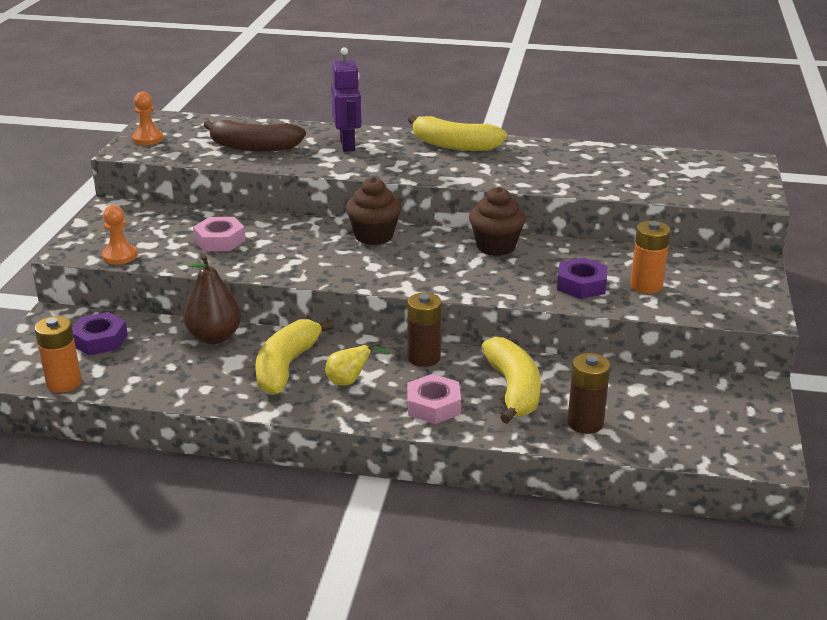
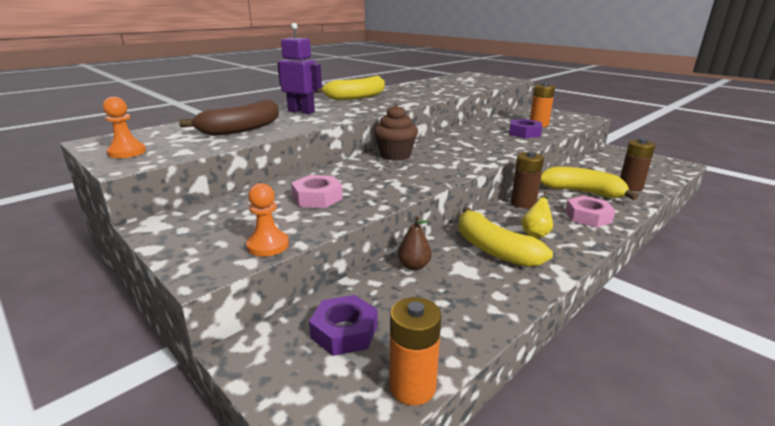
camera: 55 degrees left, 5 degrees down
(214, 337) = (414, 266): brown pear -> brown pear, size x0.59
(496, 246) = (455, 136): brown cupcake -> none

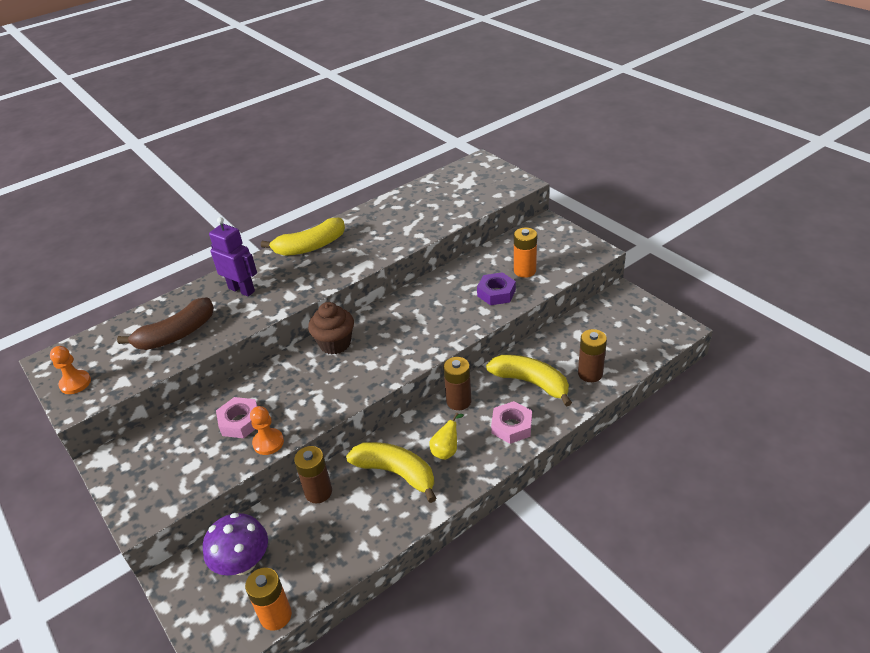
camera: 10 degrees right, 15 degrees up
(268, 245) = (187, 490): orange pawn -> orange pawn (268, 442)
(344, 331) = (243, 563): purple nut -> purple mushroom
(414, 266) = (318, 492): brown pear -> brown battery
(493, 249) = (396, 473): yellow banana -> yellow banana turned 150 degrees clockwise

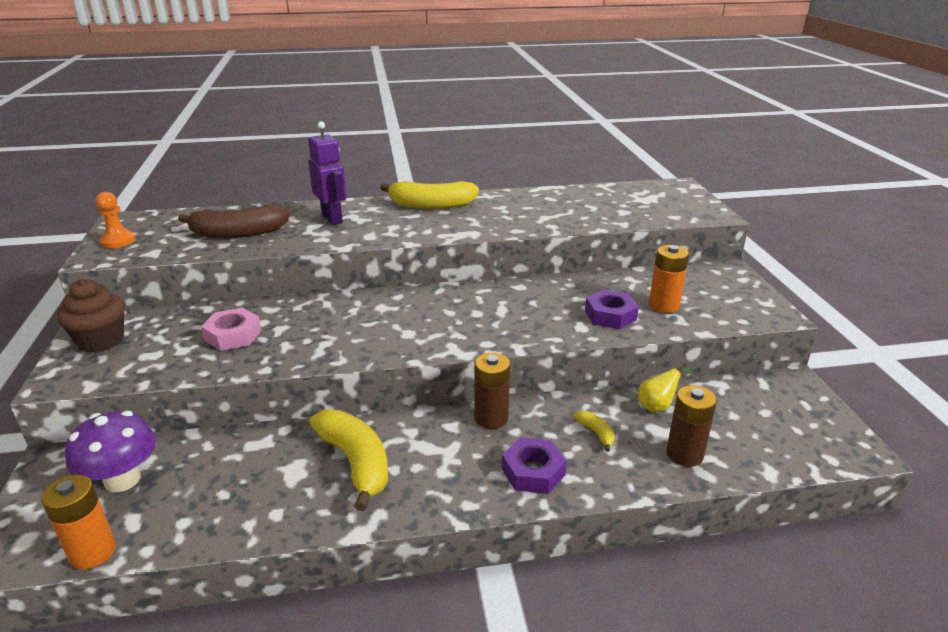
camera: 25 degrees right, 10 degrees down
(268, 442) = (237, 364): orange pawn -> none
(318, 492) = (260, 444): brown battery -> none
(335, 344) = (390, 302): brown cupcake -> brown cupcake (101, 341)
(446, 450) = (432, 464): yellow pear -> yellow pear (657, 406)
(511, 426) = (533, 471): pink nut -> purple nut
(531, 382) = (596, 433): yellow banana -> yellow banana, size x0.44

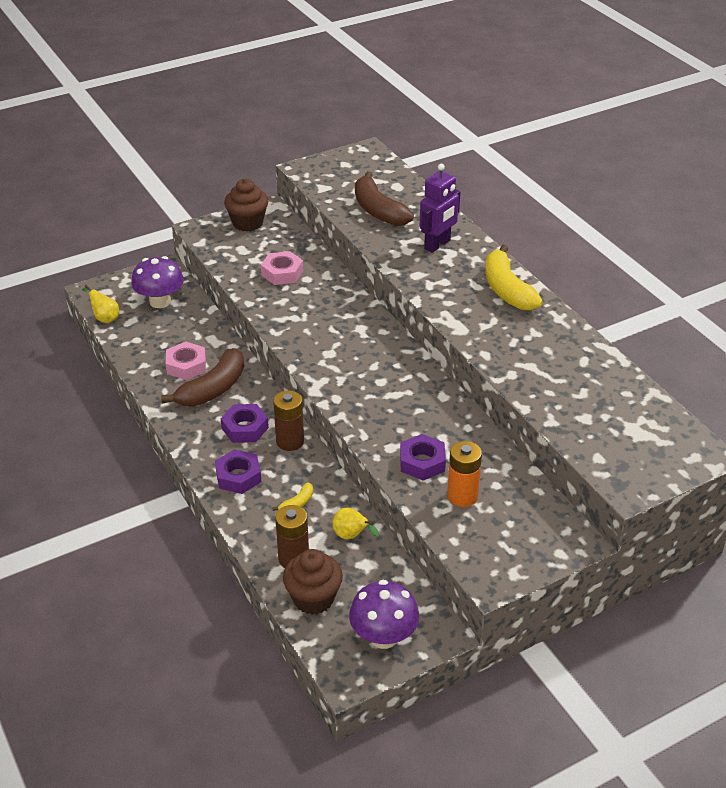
camera: 70 degrees right, 10 degrees up
(93, 552) = (105, 318): orange battery -> yellow pear
(118, 241) = (331, 165): orange pawn -> none
(288, 479) = (186, 365): none -> pink nut
(356, 462) = (213, 389): yellow banana -> brown banana
(448, 449) = (245, 428): none -> purple nut
(748, 452) = (313, 598): none -> brown cupcake
(802, 416) = (383, 637): none -> purple mushroom

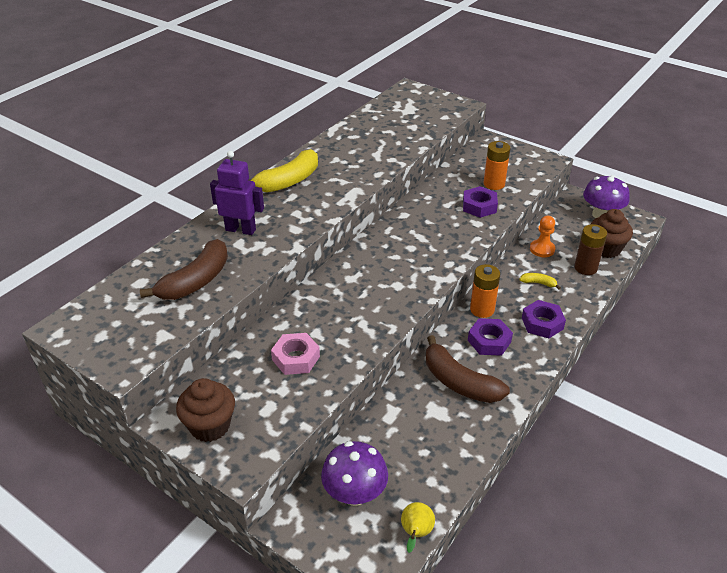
camera: 115 degrees left, 0 degrees up
(186, 365) = (442, 417): pink nut -> none
(213, 389) = (459, 382): brown banana -> brown banana turned 150 degrees counterclockwise
(290, 441) = (482, 309): brown battery -> orange battery
(352, 536) = (542, 249): yellow pear -> orange pawn

